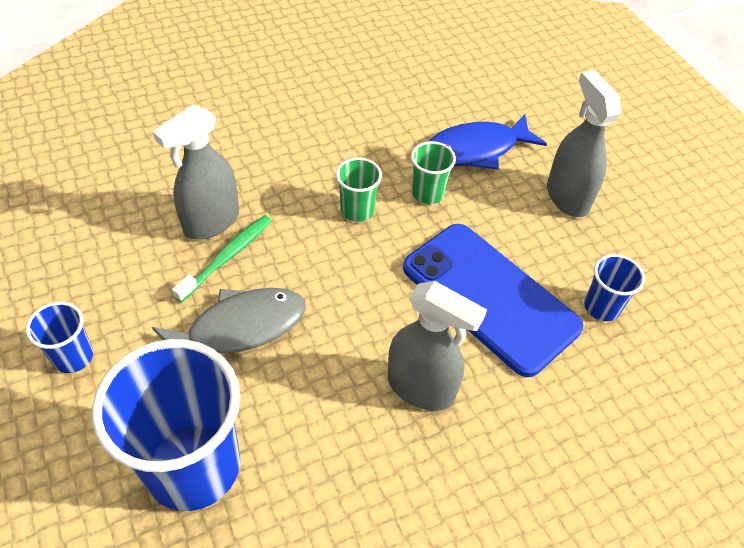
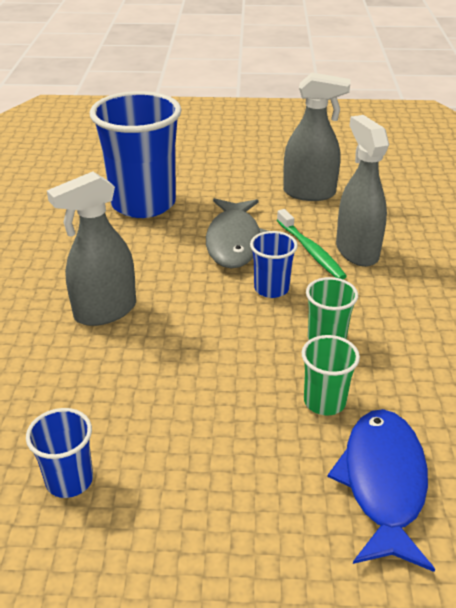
camera: 120 degrees right, 15 degrees down
(73, 357) = (261, 178): blue cup -> blue cup (271, 288)
(490, 297) = (154, 391): blue phone -> none
(567, 197) = (247, 544): grey spray bottle -> grey spray bottle (309, 193)

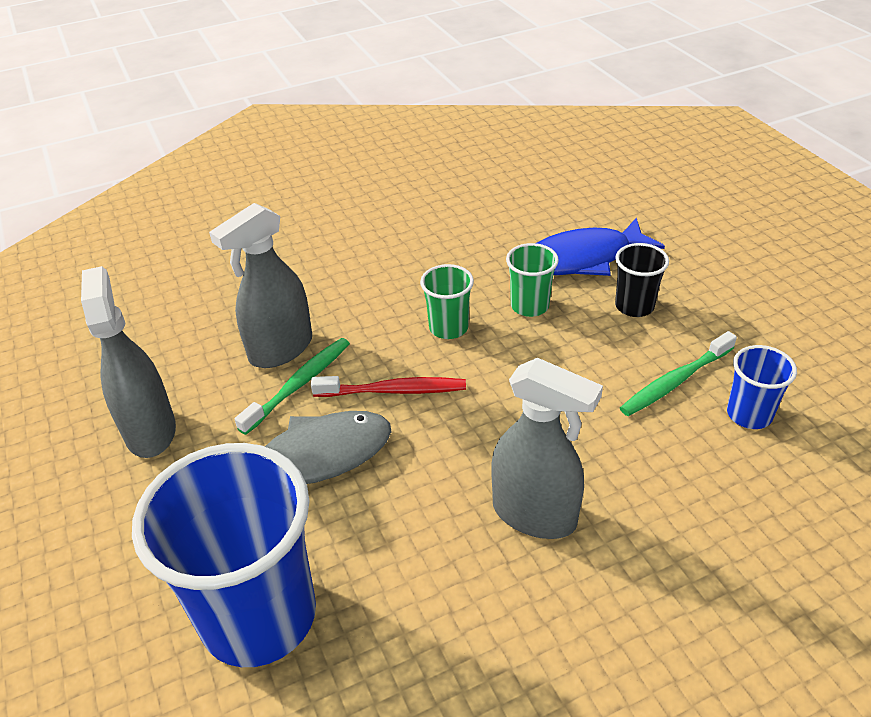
camera: 115 degrees left, 5 degrees up
(149, 451) = (675, 381): none -> green toothbrush
(271, 288) = (394, 391): blue cup -> red toothbrush
(272, 482) = (634, 306): none -> black cup

